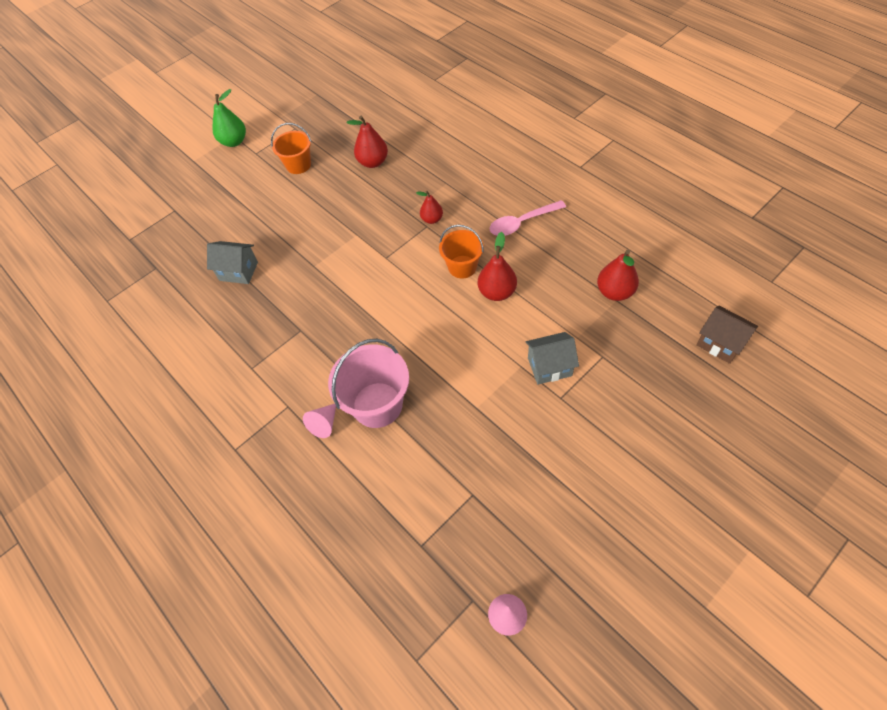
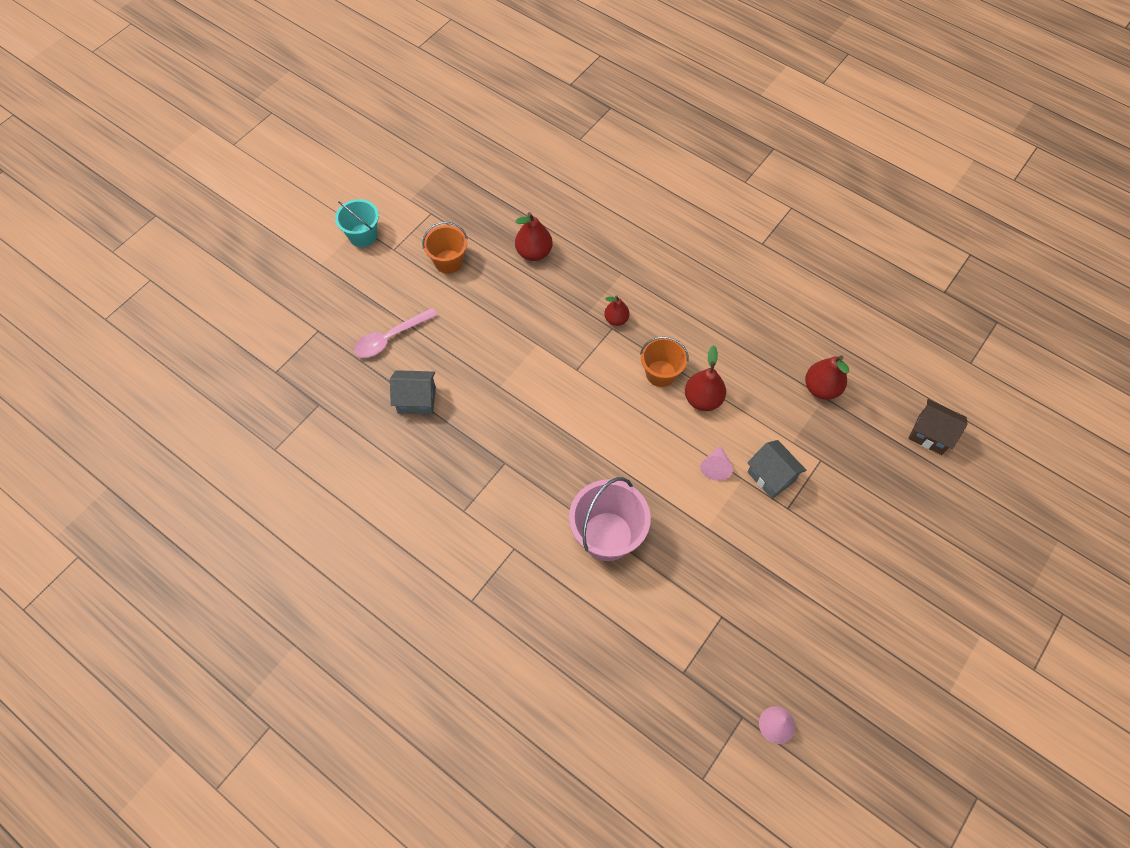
camera: 15 degrees left, 5 degrees up
(234, 141) = (363, 235): green pear -> turquoise bucket
(324, 424) = (557, 563): pink cone -> pink cone (715, 467)
(522, 223) = (713, 316): pink spoon -> pink spoon (390, 338)
(549, 367) = (771, 476): grey house -> grey house turned 75 degrees clockwise

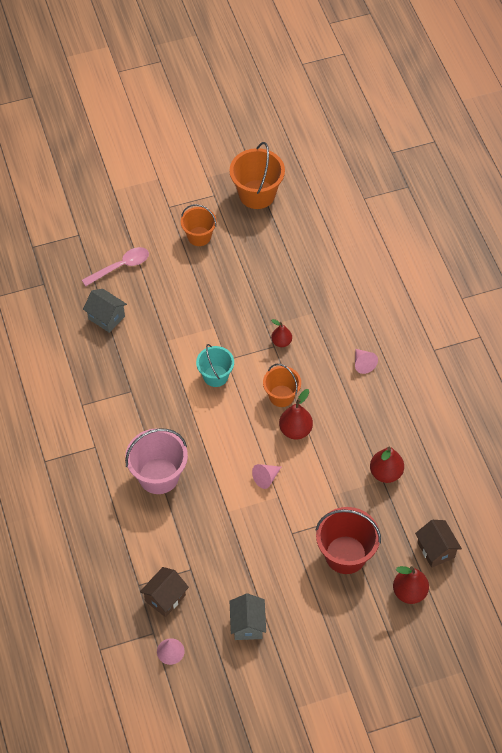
camera: 35 degrees right, 5 degrees down
(363, 235) = (156, 185): turquoise bucket -> turquoise bucket (215, 376)
(390, 338) = (121, 266): pink spoon -> pink spoon turned 150 degrees clockwise
(474, 189) = (257, 194): none -> orange bucket
(534, 253) = (262, 263): red pear -> red pear (409, 592)
(710, 295) = (363, 364): none -> pink cone
(722, 668) = (165, 598): none -> brown house
(771, 476) = (298, 507): grey house -> grey house (247, 625)
(855, 495) = (345, 554): none -> red bucket

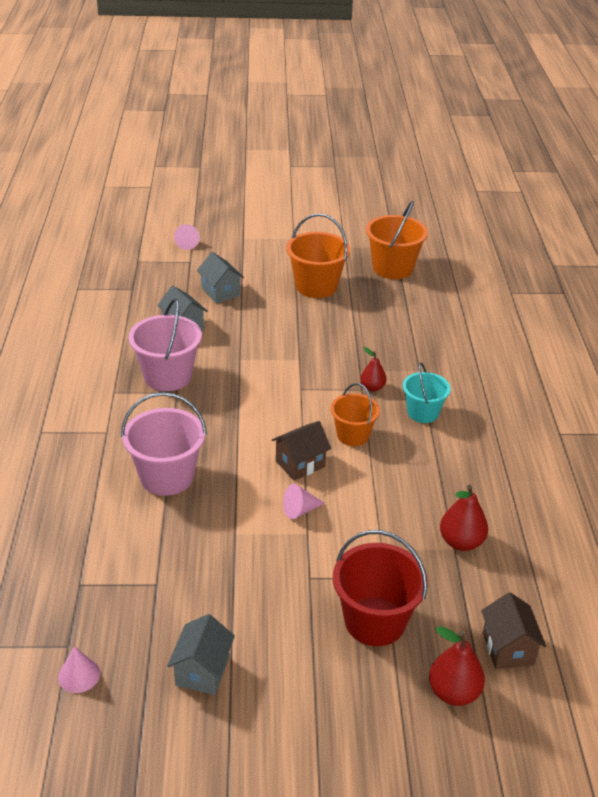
camera: 15 degrees right, 20 degrees down
(117, 376) = (168, 376): none -> pink bucket
(121, 266) = (220, 292): pink spoon -> grey house
(165, 598) = (106, 608): brown house -> brown house (300, 464)
(199, 236) = (316, 286): orange bucket -> orange bucket, size x1.56
(215, 376) = (281, 400): turquoise bucket -> turquoise bucket (423, 413)
(295, 430) = (357, 471): red pear -> none
(363, 364) = (465, 427): pink cone -> pink cone (187, 244)

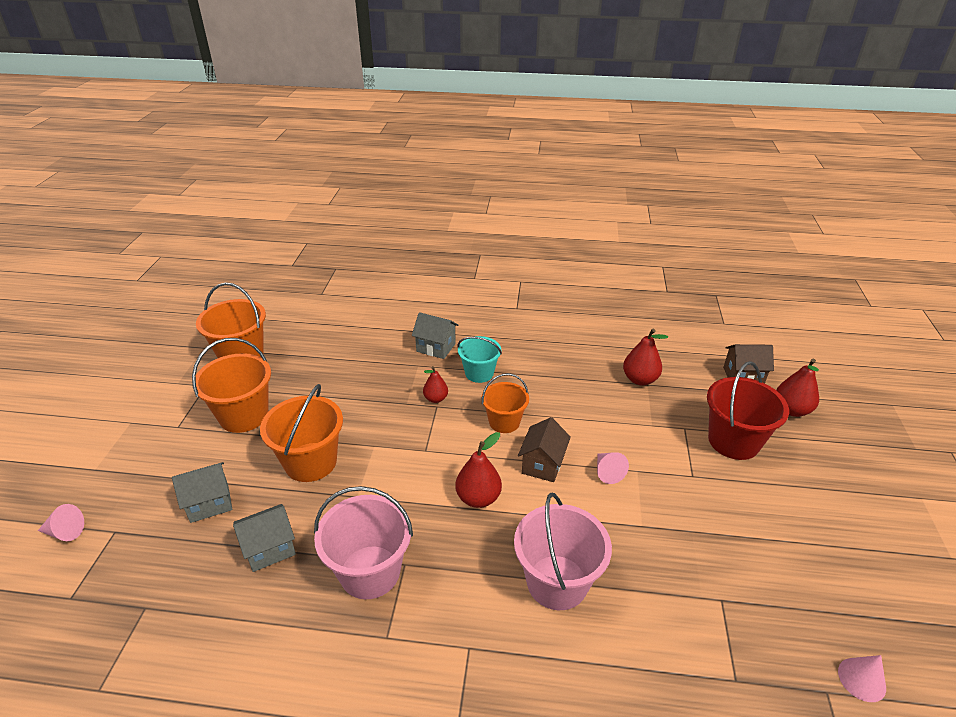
camera: 80 degrees left, 0 degrees up
(202, 671) = (821, 566): grey house -> grey house (436, 347)
(250, 425) = (478, 498): none -> red pear
(272, 329) = (310, 462): none -> orange bucket
(300, 464) = (542, 464): brown house -> brown house turned 45 degrees clockwise

